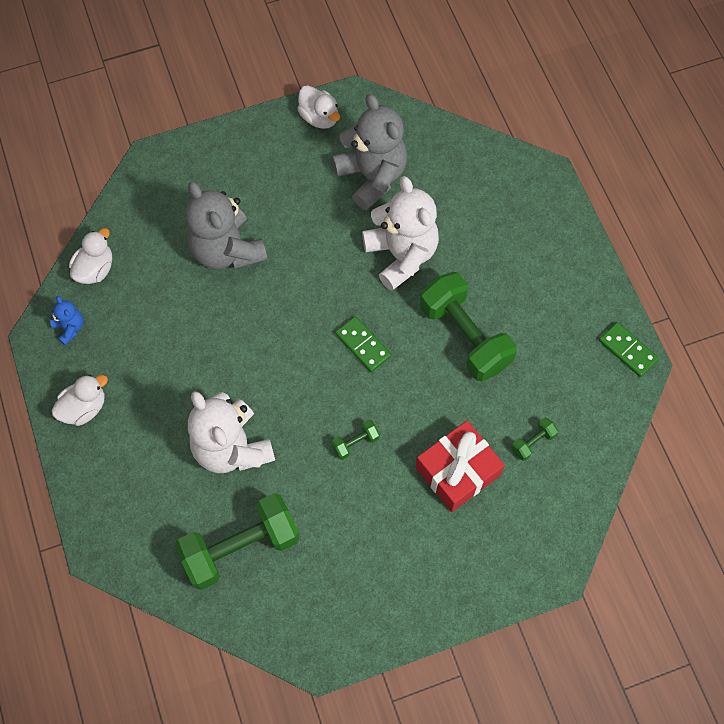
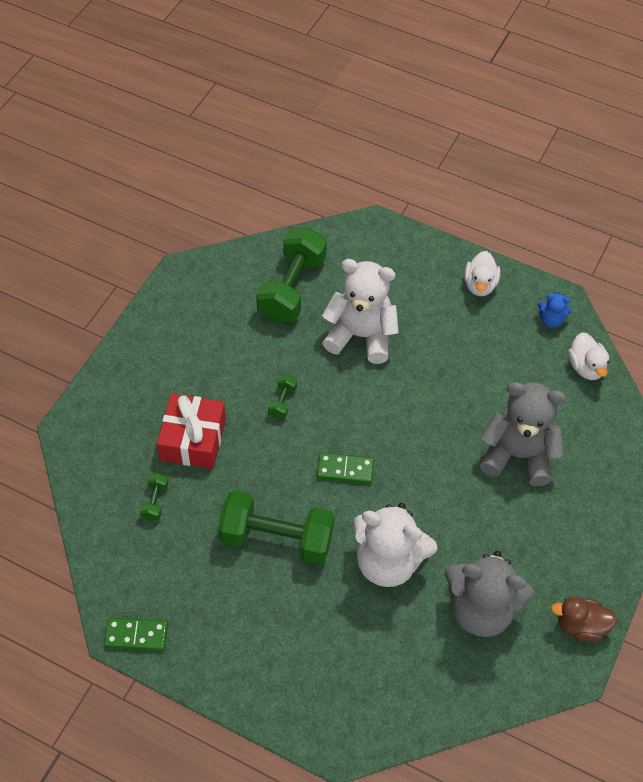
camera: 135 degrees right, 10 degrees down
(319, 117) = (580, 625): white duck -> brown duck

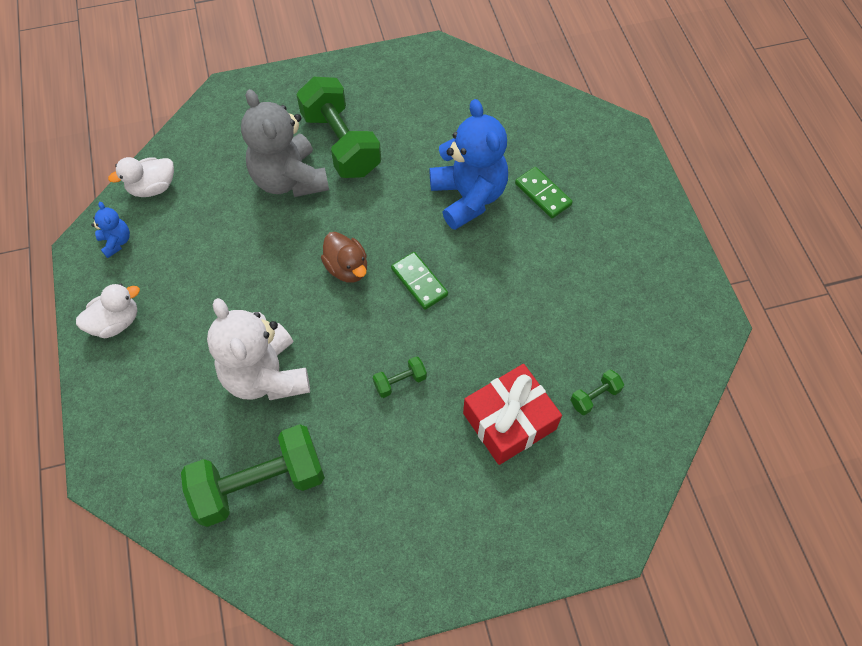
camera: 130 degrees left, 5 degrees up
(136, 635) = (703, 309): green domino -> green domino (543, 194)
(277, 538) = (528, 281): green dumbbell -> green dumbbell (341, 143)
(388, 562) = (468, 197): white teddy bear -> blue teddy bear
(481, 609) = (446, 121): grey teddy bear -> none
(580, 625) = (399, 64): brown duck -> brown duck (347, 268)
(585, 367) = (152, 188): white duck -> white duck turned 150 degrees counterclockwise

